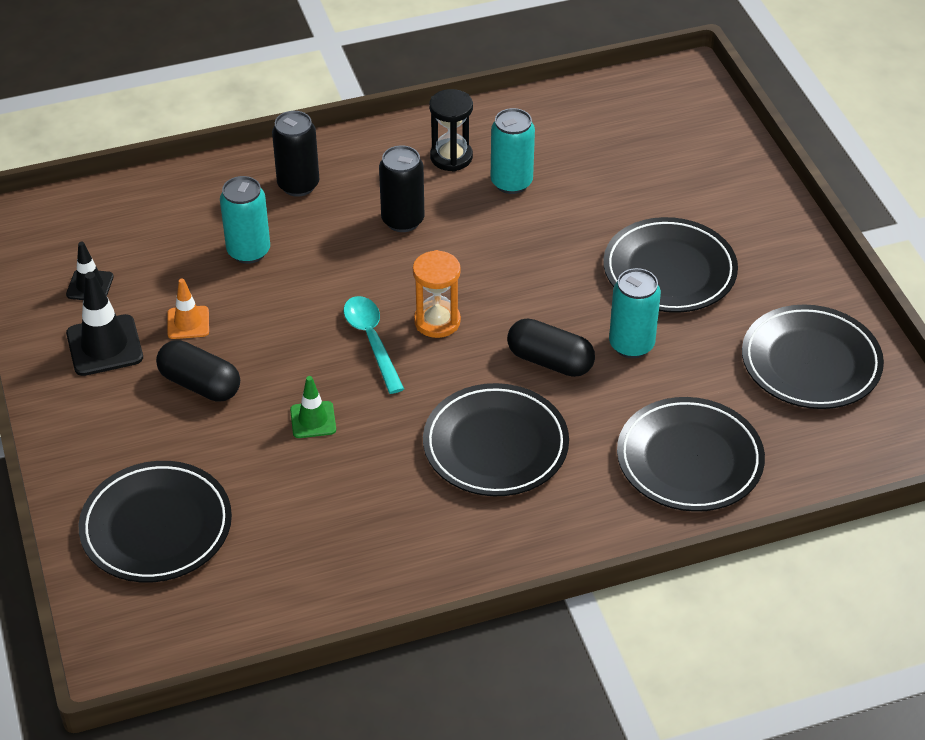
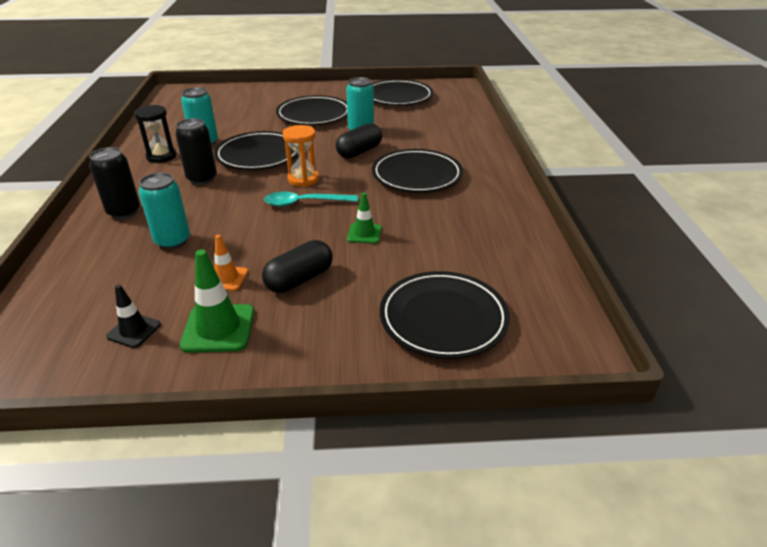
camera: 75 degrees left, 10 degrees down
(104, 346) = (218, 328): black traffic cone -> green traffic cone
(689, 460) = (448, 129): black plate -> black plate (258, 155)

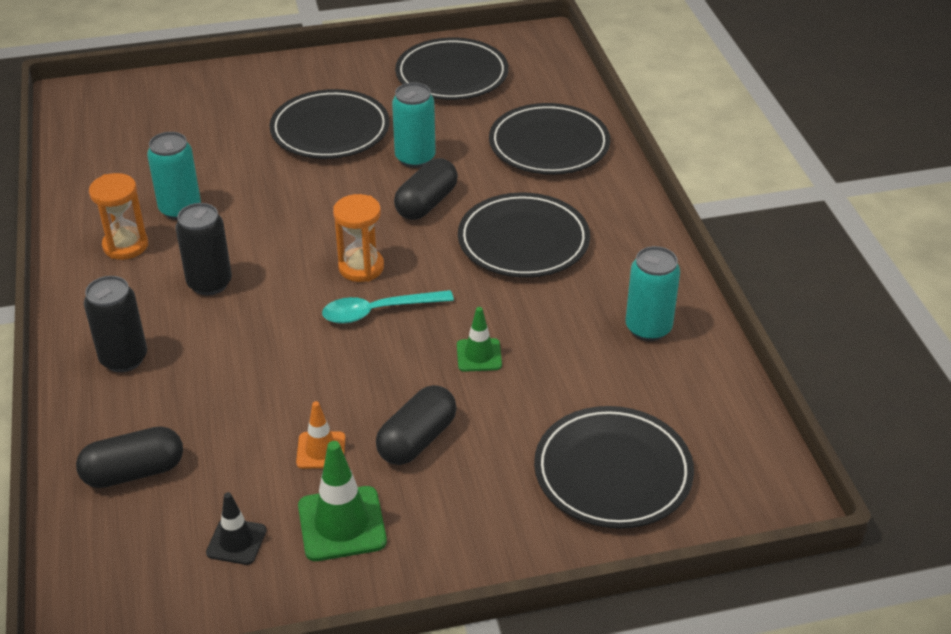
camera: 10 degrees left, 5 degrees up
(89, 277) = (134, 472): none -> black capsule
(161, 156) = (125, 246): black hourglass -> orange hourglass
(172, 241) = (220, 400): turquoise can -> turquoise can (648, 328)
(258, 155) = (276, 227): black plate -> black plate (549, 145)

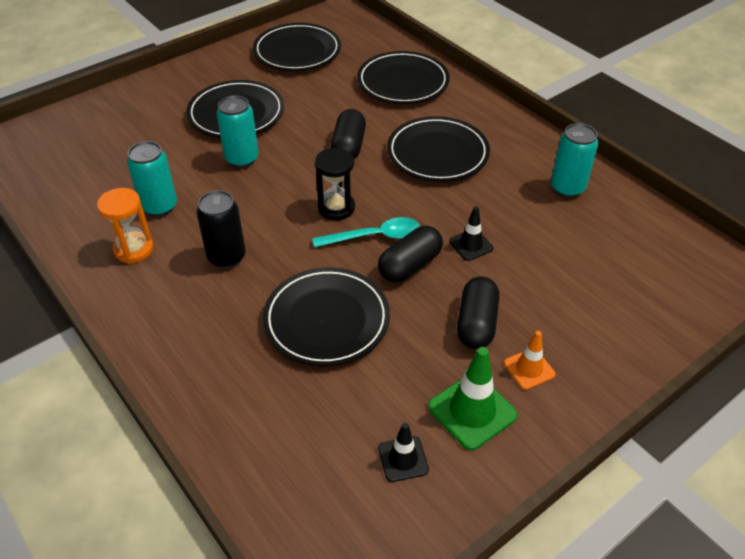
camera: 25 degrees left, 5 degrees up
(124, 359) = (199, 342): black can -> none
(134, 472) = (276, 434): black capsule -> black capsule (410, 265)
(321, 450) = (412, 359): orange traffic cone -> orange traffic cone (529, 369)
(361, 267) = (336, 208): orange hourglass -> black hourglass
(378, 311) = (374, 236): turquoise spoon -> turquoise spoon turned 150 degrees counterclockwise
(415, 158) = (315, 117): turquoise can -> turquoise can (242, 159)
(479, 355) = (471, 245): green traffic cone -> black traffic cone
(613, 472) = (626, 297): black plate -> black plate (326, 320)

